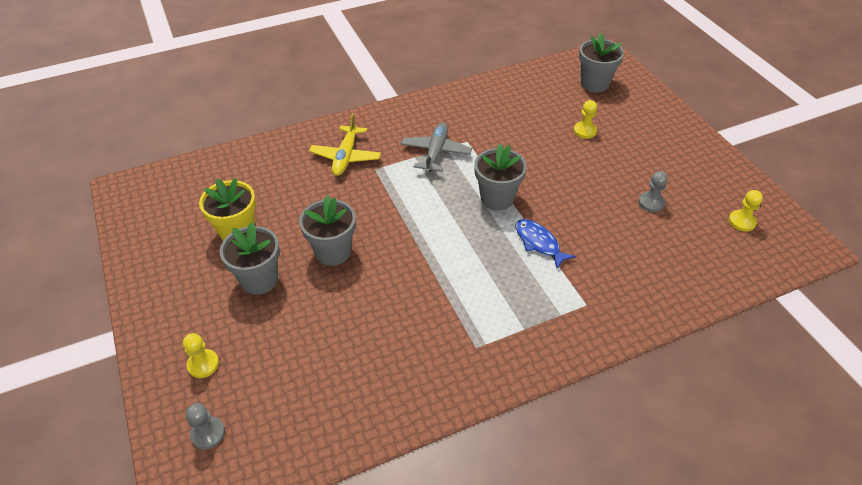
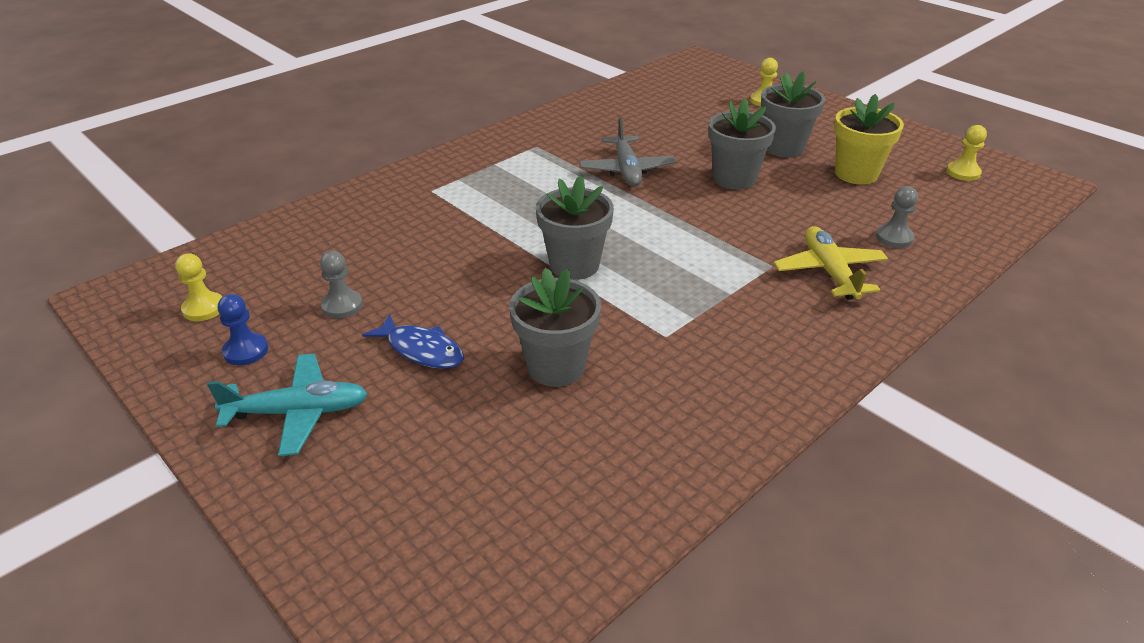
camera: 160 degrees right, 10 degrees down
(208, 433) = (717, 78): grey pawn -> grey pawn (894, 238)
(436, 152) = (703, 306): grey plane -> grey plane (626, 170)
(539, 243) = (499, 229): blue fish -> blue fish (421, 350)
(584, 131) = (460, 405): yellow pawn -> yellow pawn (963, 173)
(594, 84) = (452, 542): grey flower pot -> grey flower pot (556, 367)
(666, 144) = (298, 412): none -> turquoise plane
(704, 185) = (246, 351): none -> blue pawn

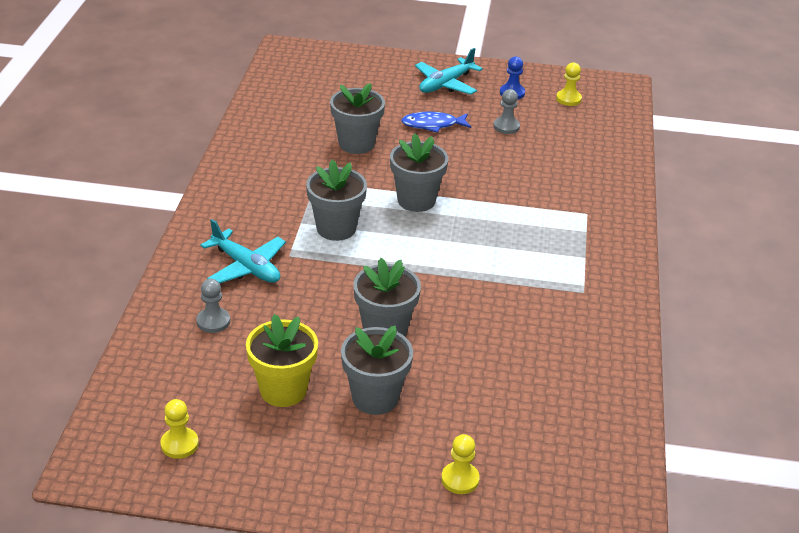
camera: 140 degrees right, 0 degrees up
(626, 170) = (480, 298): grey plane -> none
(695, 271) = (336, 228): none -> grey flower pot
(829, 271) = (246, 267): yellow plane -> turquoise plane

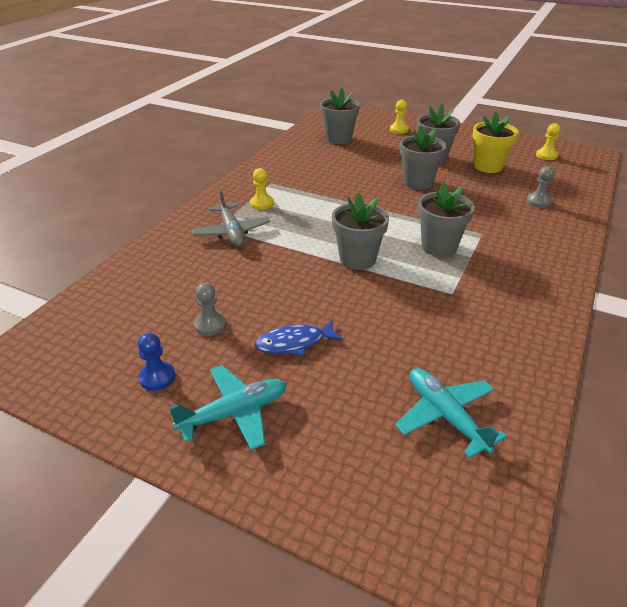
camera: 160 degrees left, 0 degrees up
(246, 267) = (518, 230): turquoise plane -> turquoise plane (445, 416)
(356, 144) = (397, 331): grey flower pot -> grey flower pot (338, 139)
(433, 125) = (294, 343): blue fish -> blue fish turned 150 degrees clockwise
(565, 210) = (231, 232): none -> grey plane
(568, 99) = (97, 353): yellow pawn -> yellow pawn (262, 203)

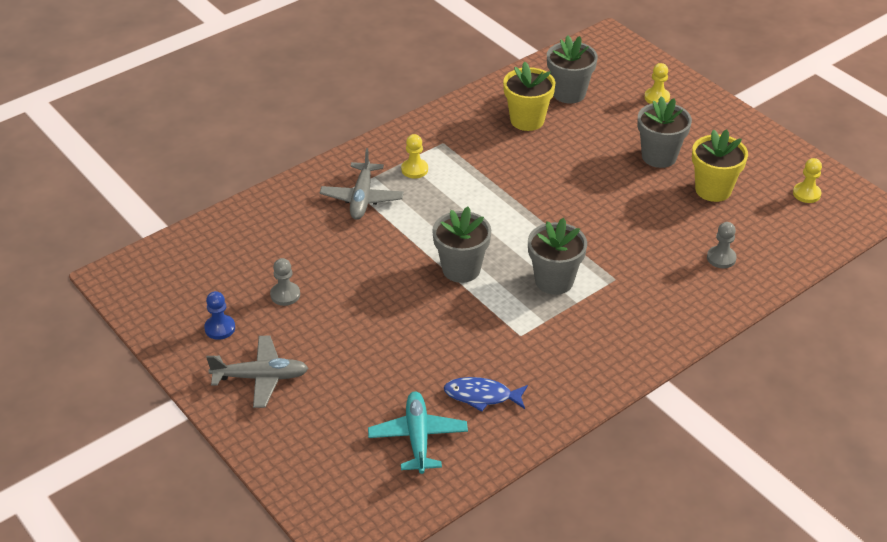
camera: 25 degrees right, 5 degrees up
(234, 413) = (261, 377): turquoise plane -> grey plane
(294, 343) = (343, 335): blue fish -> blue fish (482, 396)
(323, 158) = (527, 120): none -> yellow flower pot
(418, 182) = (607, 189): grey flower pot -> none

